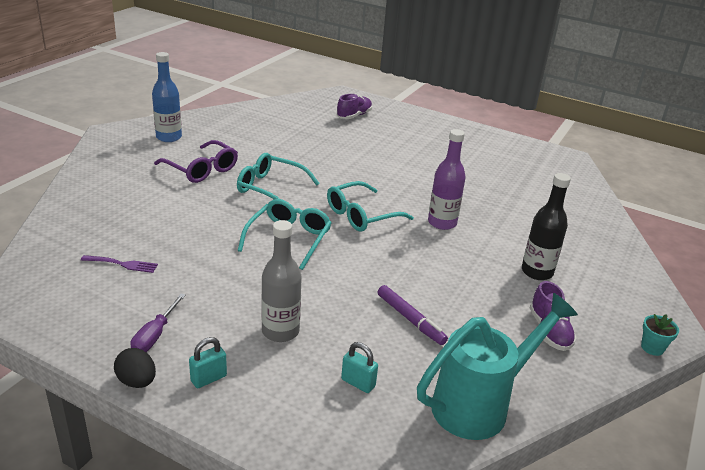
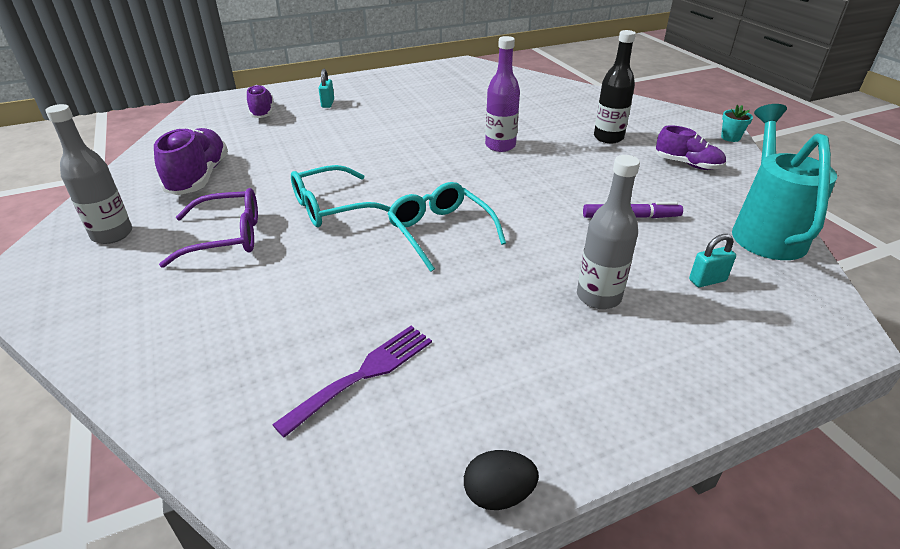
camera: 50 degrees left, 5 degrees up
(122, 264) = (363, 374): purple fork -> purple fork, size x1.55
(137, 381) = (624, 443): black egg -> black egg (498, 494)
(155, 335) = (541, 395): purple screwdriver -> none
(169, 137) = (112, 234): blue bottle -> grey bottle
(208, 378) = (650, 378): turquoise padlock -> turquoise padlock (327, 104)
(250, 133) = (199, 177): none -> purple shoe
(361, 215) = (444, 177): turquoise glasses -> none

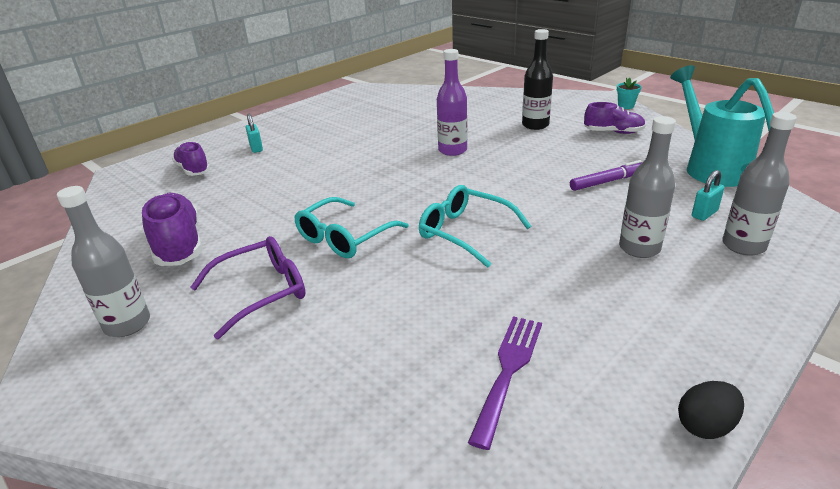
camera: 20 degrees left, 5 degrees down
(719, 328) = (743, 246): none -> grey bottle

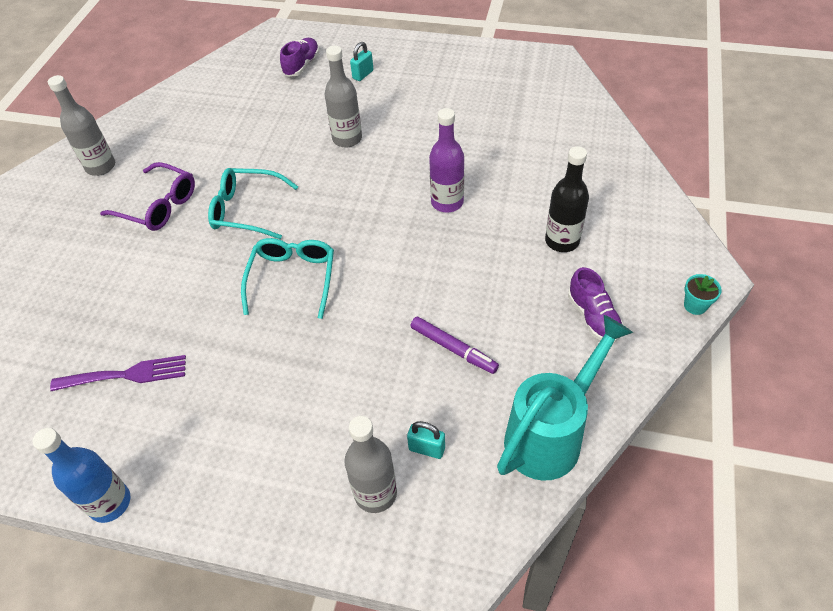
camera: 60 degrees right, 20 degrees up
(179, 245) = (193, 130): purple shoe -> none
(639, 248) = (328, 409): grey bottle -> grey bottle (347, 139)
(705, 425) = (110, 503): black egg -> blue bottle

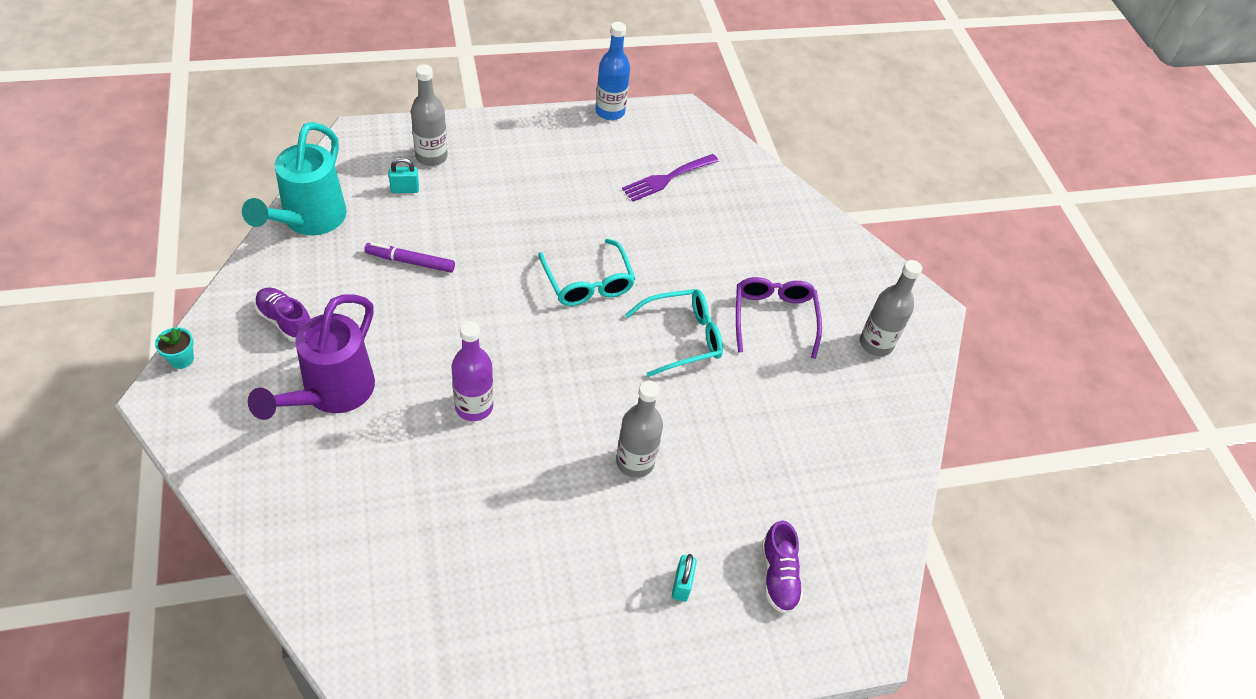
camera: 145 degrees right, 0 degrees up
(158, 206) = (773, 318): purple glasses -> purple glasses turned 90 degrees clockwise
(562, 241) = (331, 394): black bottle -> purple watering can

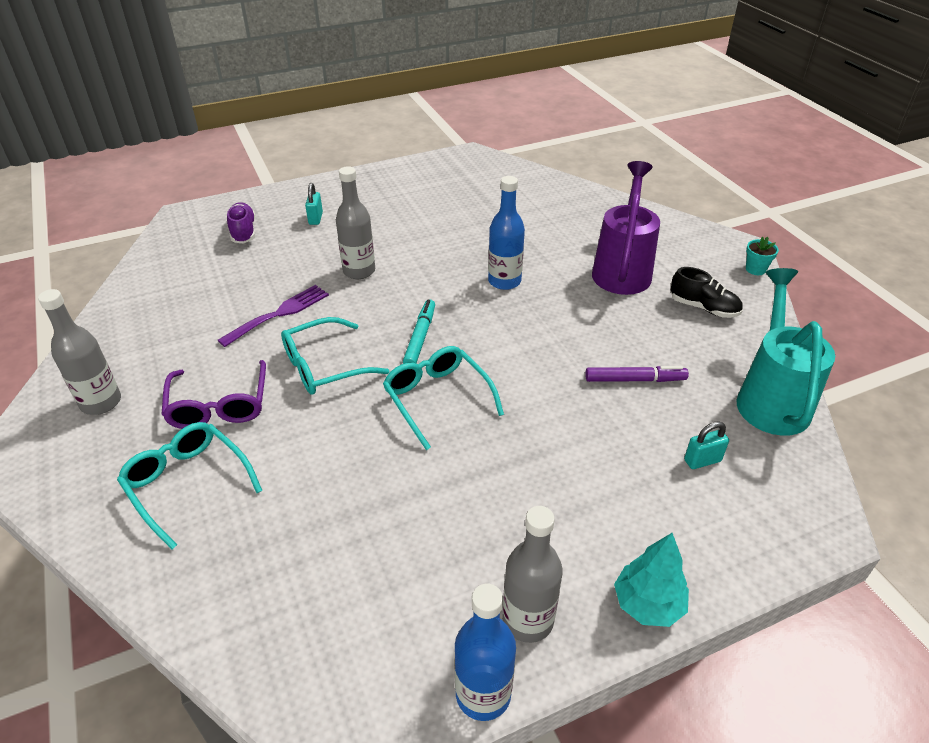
camera: 175 degrees right, 10 degrees down
(285, 321) = (703, 308): purple shoe -> black shoe
(431, 156) = (705, 517): grey bottle -> grey bottle (527, 620)
(474, 406) = (504, 281): purple bottle -> blue bottle
(500, 125) = (647, 604): none -> turquoise tree
(587, 350) = (420, 337): none -> turquoise marker
(667, 178) = (361, 570): purple fork -> purple fork (279, 314)
(788, 257) = (187, 484): none -> turquoise glasses

